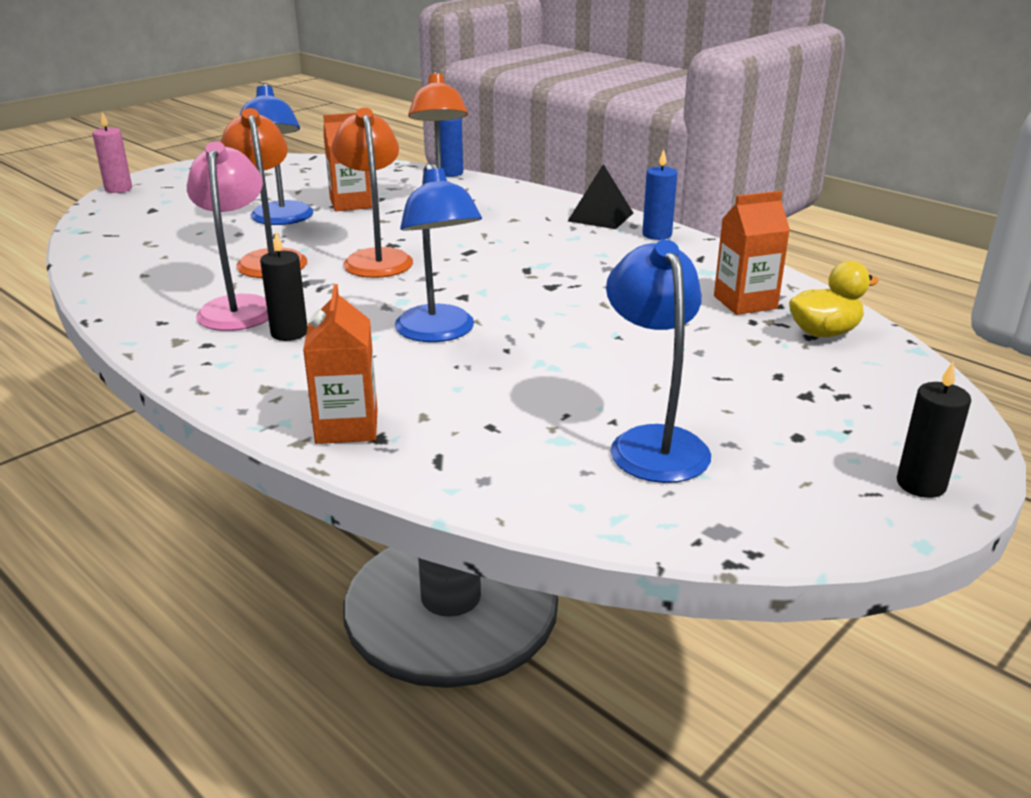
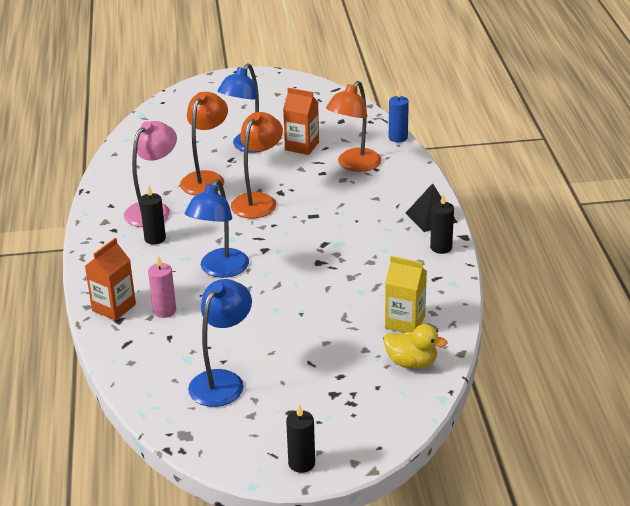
camera: 40 degrees right, 5 degrees up
(118, 189) = (196, 84): pink candle -> pink candle (164, 311)
(657, 235) = (441, 247): blue candle -> black candle
(745, 302) = (405, 322): orange carton -> yellow carton

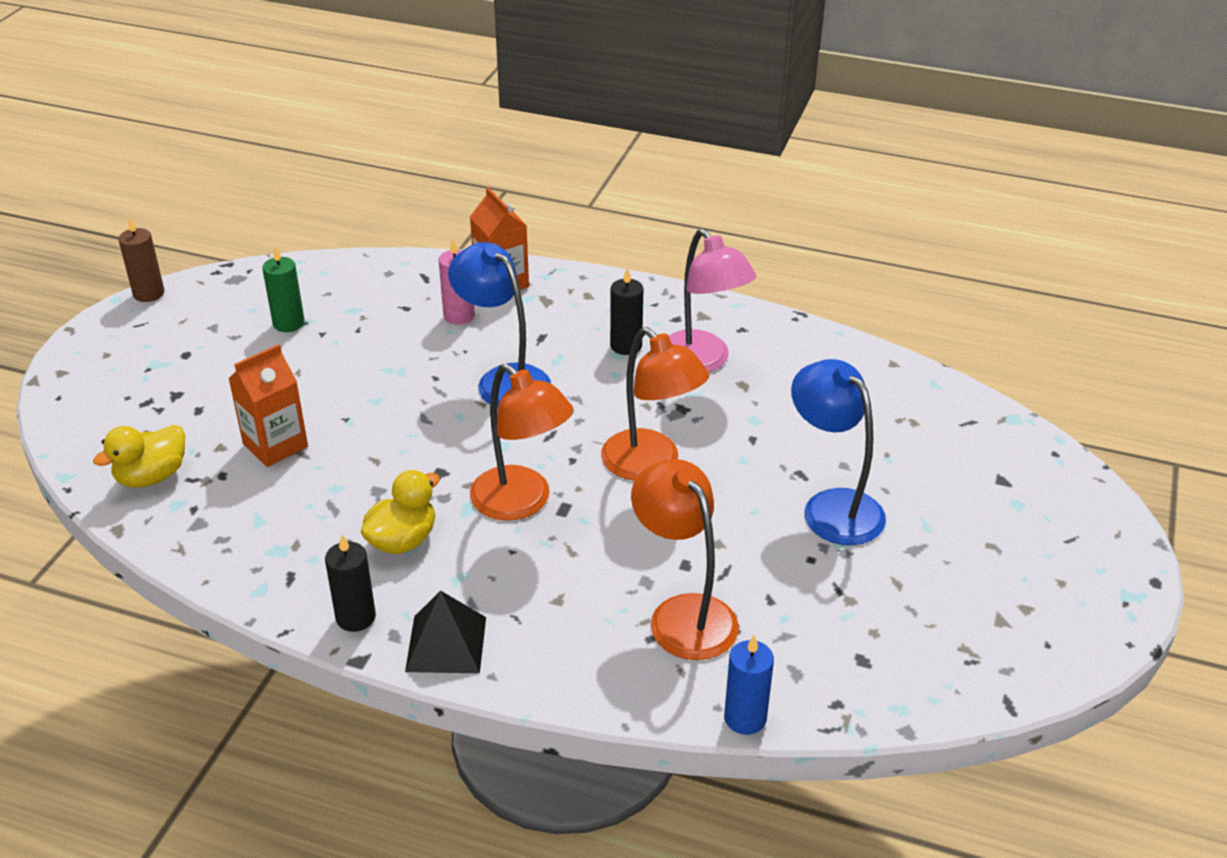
camera: 115 degrees right, 5 degrees up
(206, 179) = (755, 432): orange lamp -> orange lamp (521, 503)
(222, 381) = (288, 323): blue lamp -> green candle
(233, 471) = (149, 293): none -> brown candle
(301, 463) = (105, 338): black candle -> none
(302, 146) = (793, 571): orange carton -> orange carton (275, 445)
(379, 254) = (402, 540): none -> yellow duck
(405, 322) = (231, 503): yellow carton -> none

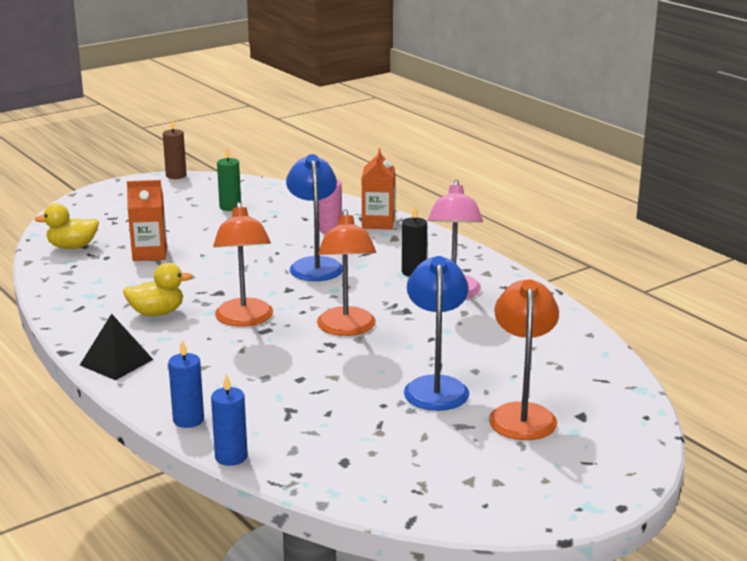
camera: 35 degrees right, 15 degrees down
(355, 617) = (87, 335): black candle -> none
(637, 689) = (188, 420): none -> blue candle
(683, 614) = (265, 399): orange lamp -> orange lamp (522, 414)

